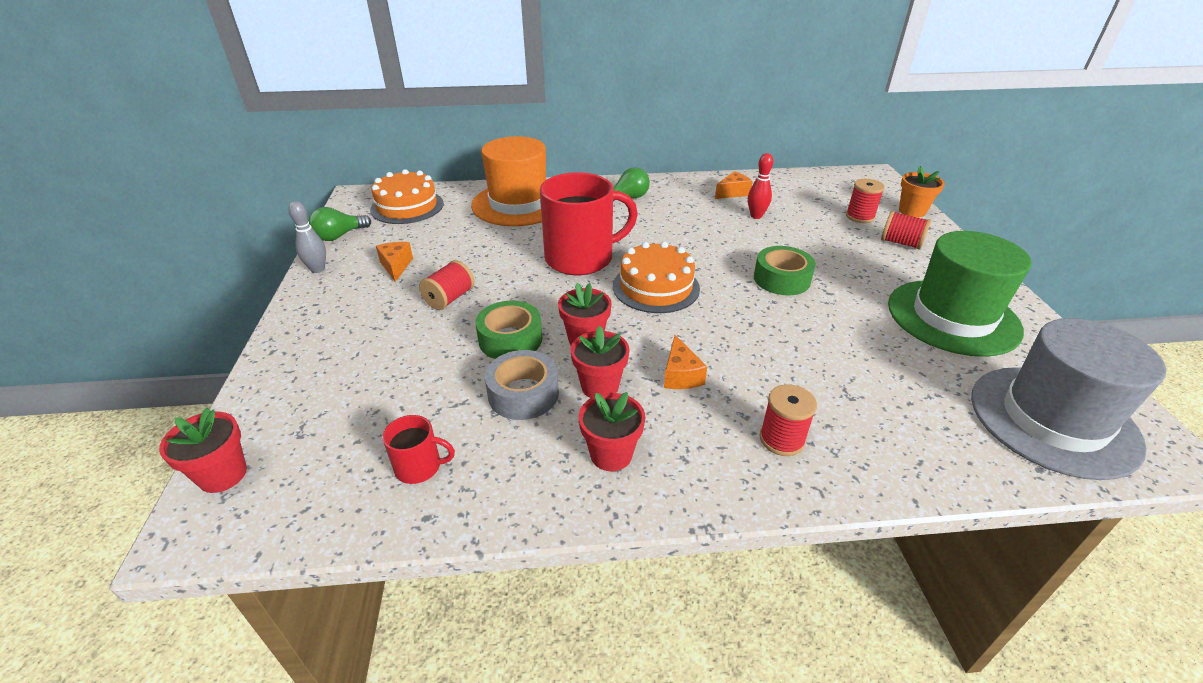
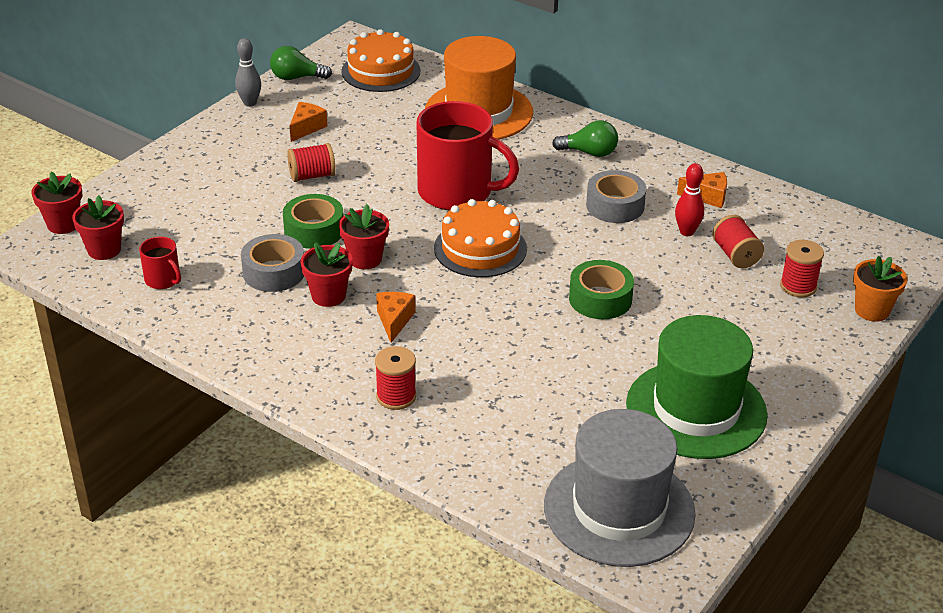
camera: 40 degrees right, 0 degrees up
(611, 454) = (277, 339): red flower pot -> red flower pot (104, 250)
(680, 375) = (394, 320): orange cheese -> orange cheese turned 150 degrees clockwise
(693, 220) = (615, 206): none -> grey tape
(900, 243) = (786, 331): red spool -> red spool (735, 255)

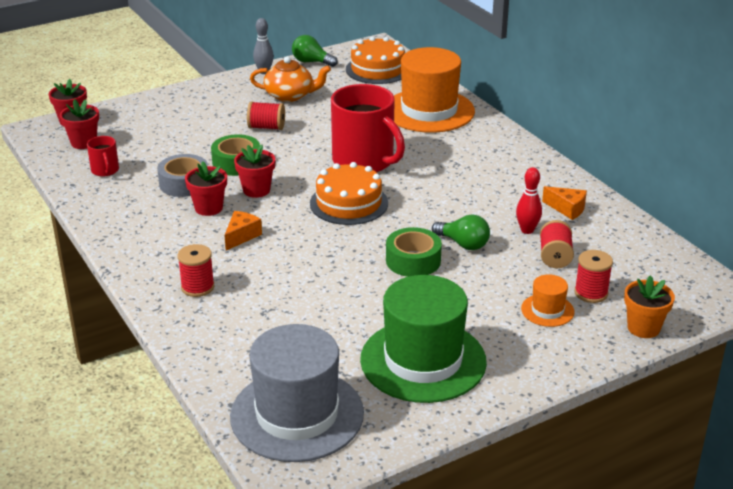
camera: 25 degrees right, 5 degrees down
(306, 128) = (290, 95): orange cheese -> orange teapot
(589, 153) = (494, 156): green light bulb -> green light bulb (463, 244)
(615, 206) = (482, 198): grey tape -> none
(772, 317) = (547, 310): none -> orange hat

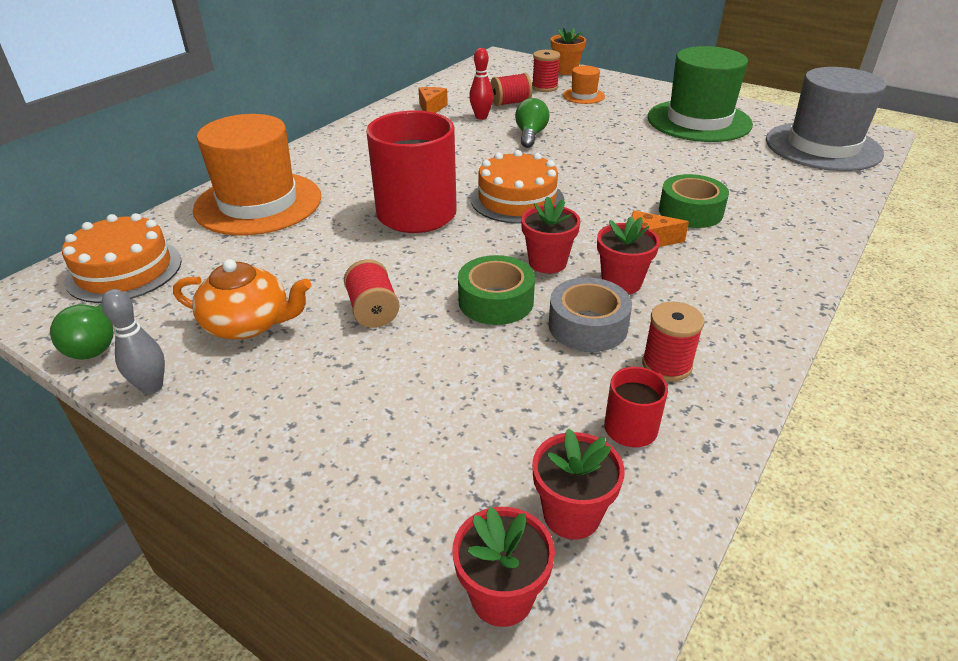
camera: 115 degrees left, 5 degrees up
(197, 287) = (761, 236): red spool -> red spool (666, 365)
(290, 95) = (249, 324): orange teapot -> orange teapot turned 120 degrees clockwise
(413, 261) = (580, 149): green tape -> green tape (690, 211)

